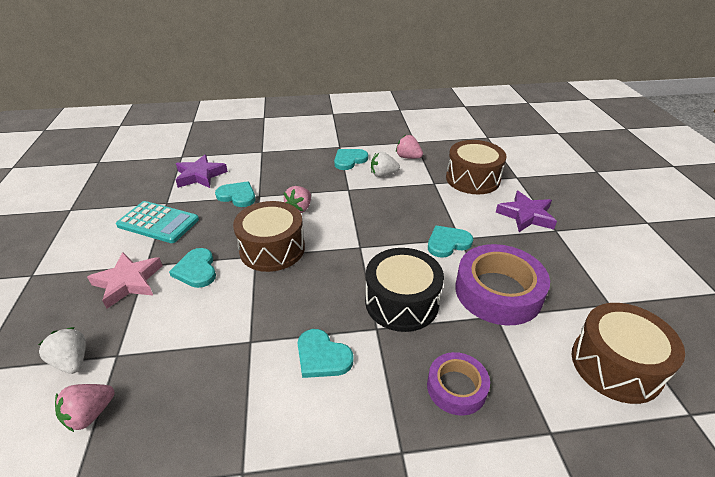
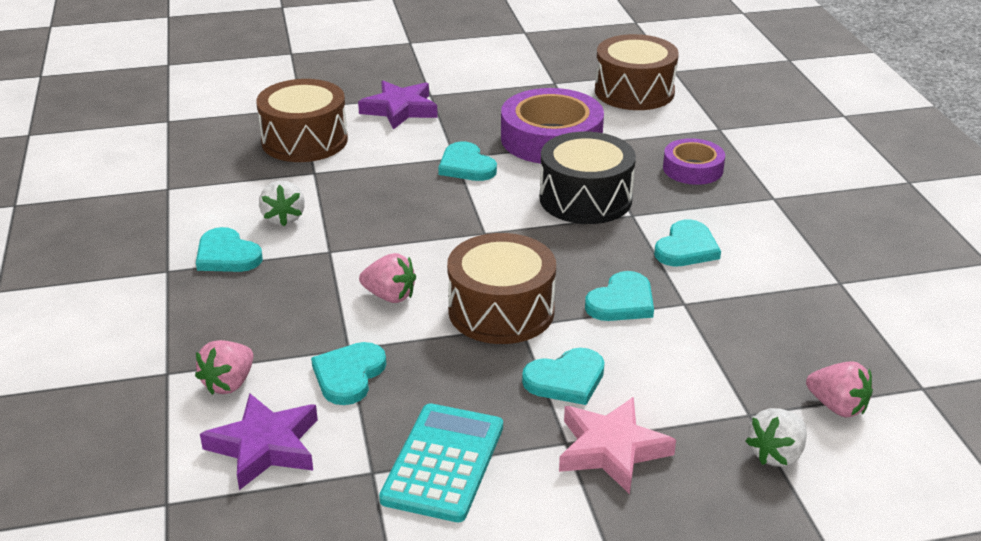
camera: 95 degrees left, 5 degrees down
(263, 305) = (622, 302): none -> turquoise heart
(408, 157) = (226, 194): pink strawberry -> pink strawberry (229, 383)

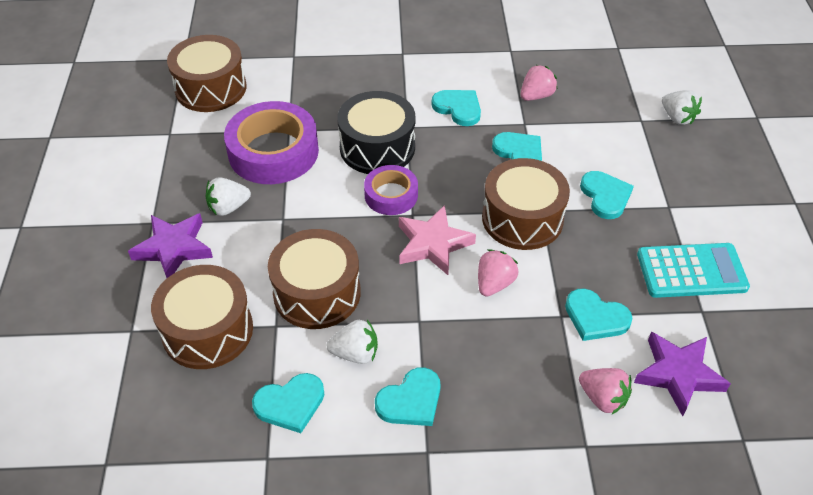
camera: 80 degrees left, 15 degrees up
(357, 188) = (317, 293): none -> brown drum
(443, 463) = (691, 271): turquoise calculator -> turquoise calculator turned 150 degrees clockwise
(461, 127) = (228, 207): none -> white strawberry
(466, 166) = (301, 212): turquoise heart -> turquoise heart (290, 404)
(611, 449) = (675, 186): pink star -> pink star (433, 244)
(693, 169) = (350, 82): purple tape -> purple tape (391, 195)
(837, 407) = (635, 84): pink strawberry -> pink strawberry (536, 96)

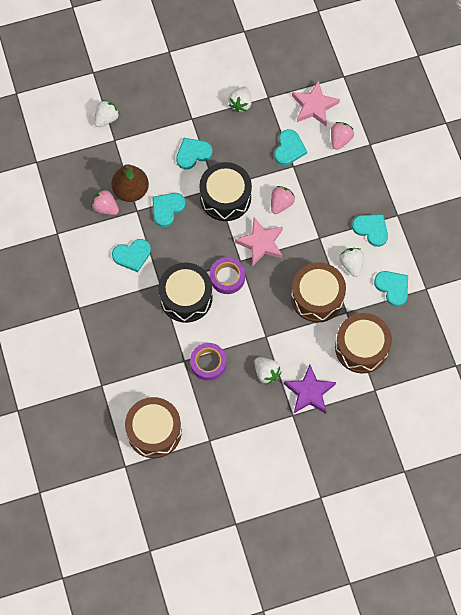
camera: 105 degrees left, 20 degrees up
(273, 152) = (208, 363): purple tape -> purple tape, size x0.57
(458, 108) = (132, 255): turquoise heart -> turquoise heart turned 135 degrees counterclockwise
(494, 283) = (281, 204): pink strawberry -> pink strawberry turned 105 degrees clockwise
(522, 218) = (225, 197): brown drum -> black drum
(557, 123) = (131, 190): none -> brown pear
(678, 374) = (314, 106): purple star -> pink star
(691, 271) = (240, 103): turquoise calculator -> white strawberry

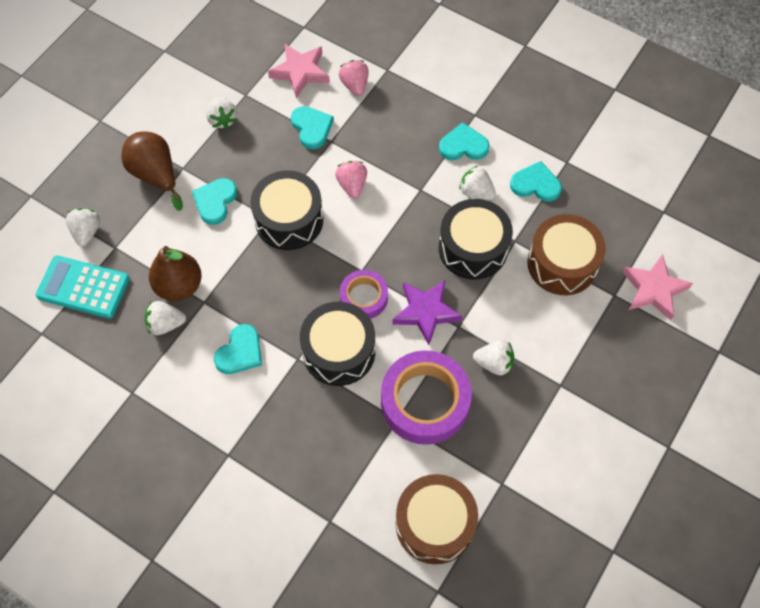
camera: 40 degrees left, 5 degrees down
(78, 151) = (83, 287): none -> turquoise calculator
(105, 207) = (166, 324): pink strawberry -> white strawberry
(167, 209) = (236, 276): turquoise heart -> none
(173, 111) = (156, 175): none -> brown pear
(208, 363) = (425, 401): purple tape -> purple tape, size x1.76
(261, 243) = (367, 238): pink star -> pink star (654, 289)
(309, 392) = (555, 348): purple star -> purple star (426, 312)
(317, 297) = (473, 248): brown drum -> black drum

